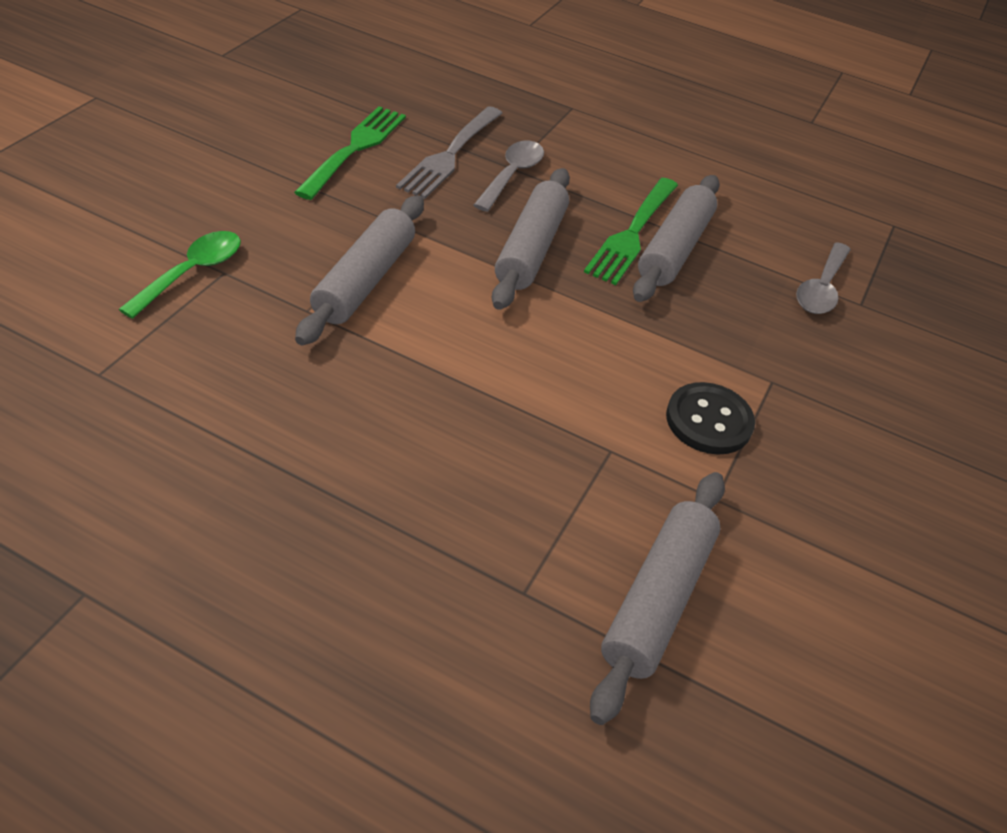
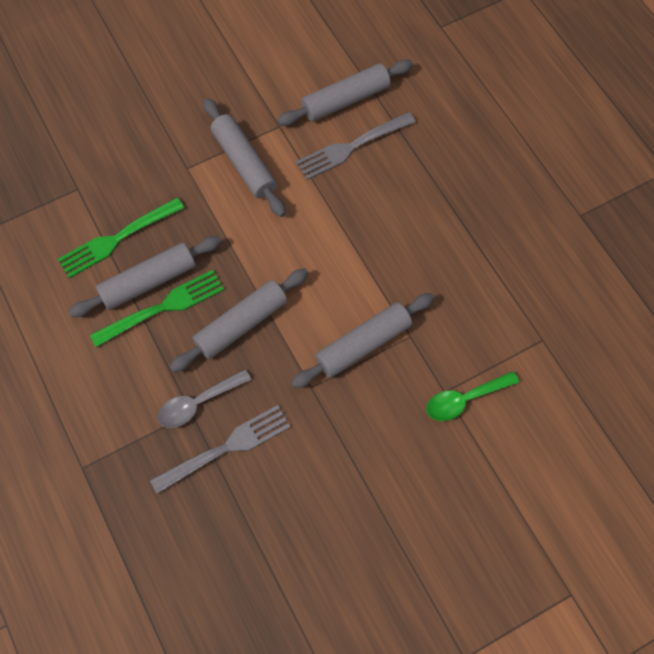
camera: 140 degrees left, 20 degrees up
(354, 150) = (294, 486): green fork -> green fork (118, 238)
(577, 521) = (352, 146): none -> grey fork
(709, 421) = (244, 163): black button -> grey rolling pin
(821, 288) = (89, 209): grey spoon -> none

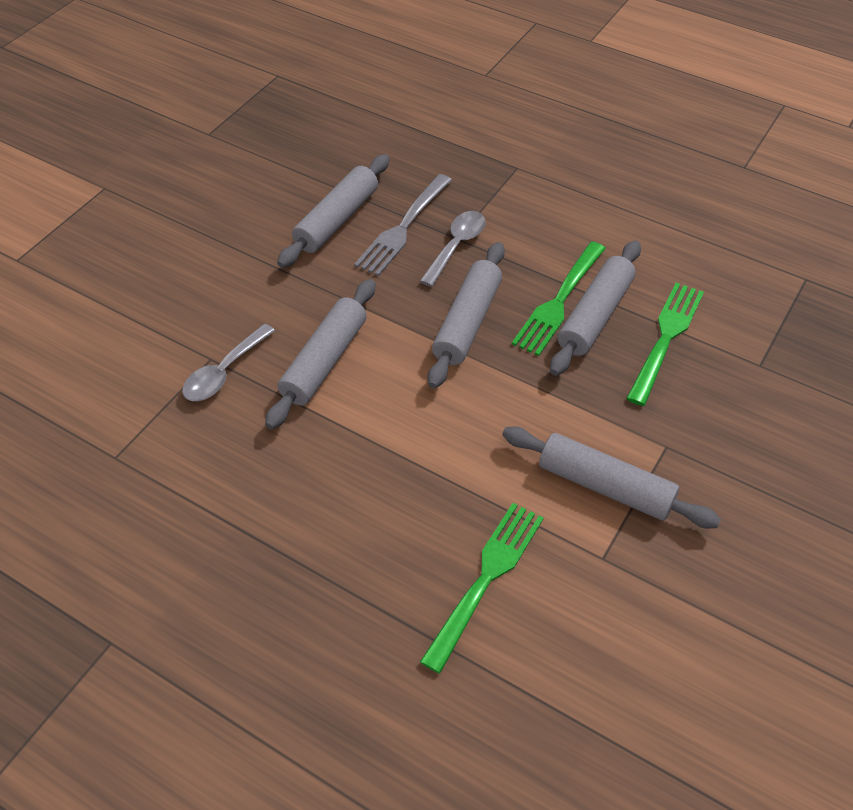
camera: 150 degrees right, 15 degrees down
(345, 100) = (543, 647): grey rolling pin -> grey rolling pin (337, 220)
(352, 146) = (485, 580): grey fork -> green fork
(440, 373) = (224, 372): none -> grey spoon
(464, 399) = (185, 360): green spoon -> none

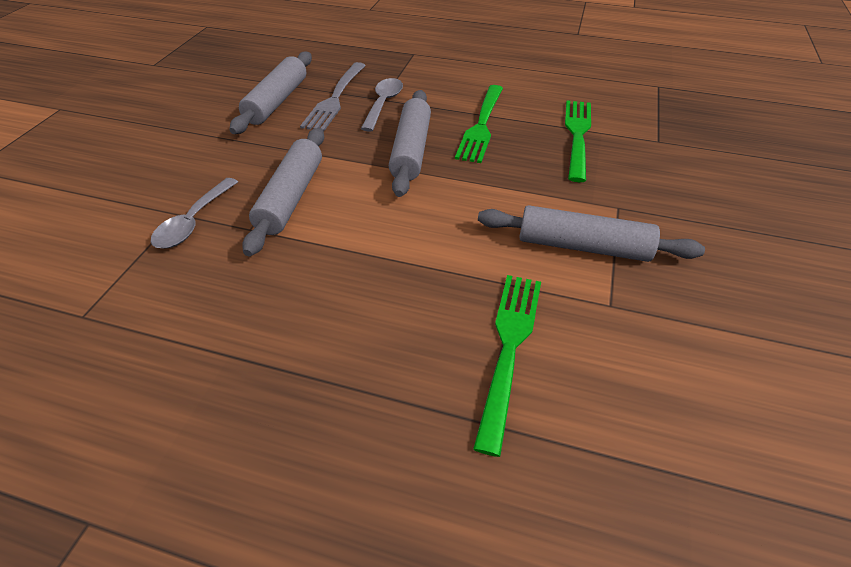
camera: 15 degrees left, 5 degrees down
(595, 316) = (514, 130): grey rolling pin -> none

